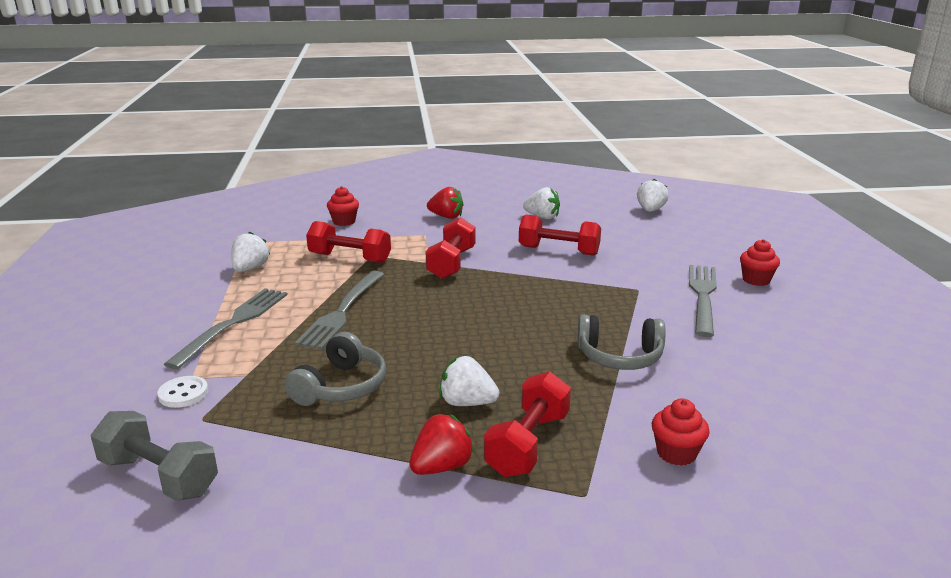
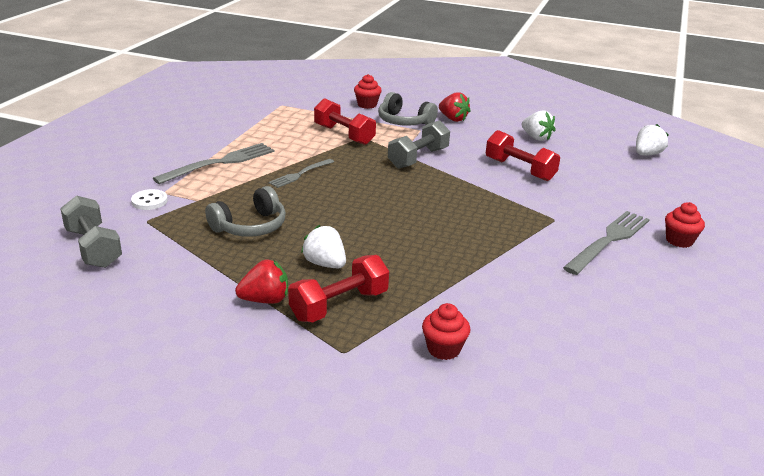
camera: 25 degrees right, 5 degrees up
(250, 269) = (266, 126): white strawberry -> none
(342, 312) = (300, 174): grey fork -> grey fork, size x0.60
(451, 263) = (418, 158): red dumbbell -> grey dumbbell
(619, 357) = (477, 267): grey headphones -> grey headphones (404, 121)

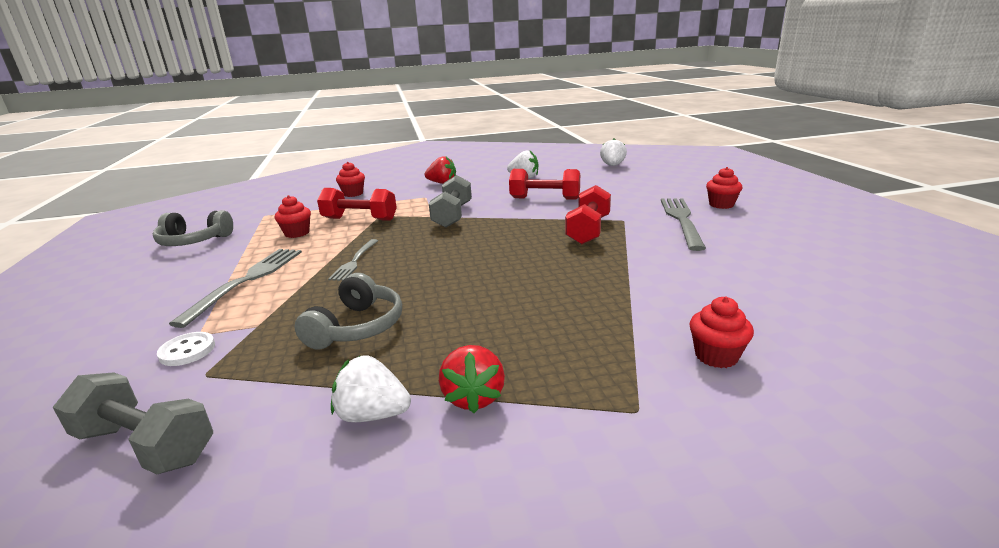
camera: 30 degrees left, 5 degrees down
(265, 300) = (473, 397): red strawberry -> red strawberry turned 135 degrees clockwise
(287, 132) = (297, 233): none -> red cupcake
(325, 264) = (489, 329): white strawberry -> white strawberry (372, 415)
(339, 305) = (561, 363): red dumbbell -> red dumbbell (588, 230)
(404, 121) = (403, 195): grey headphones -> grey headphones (194, 241)

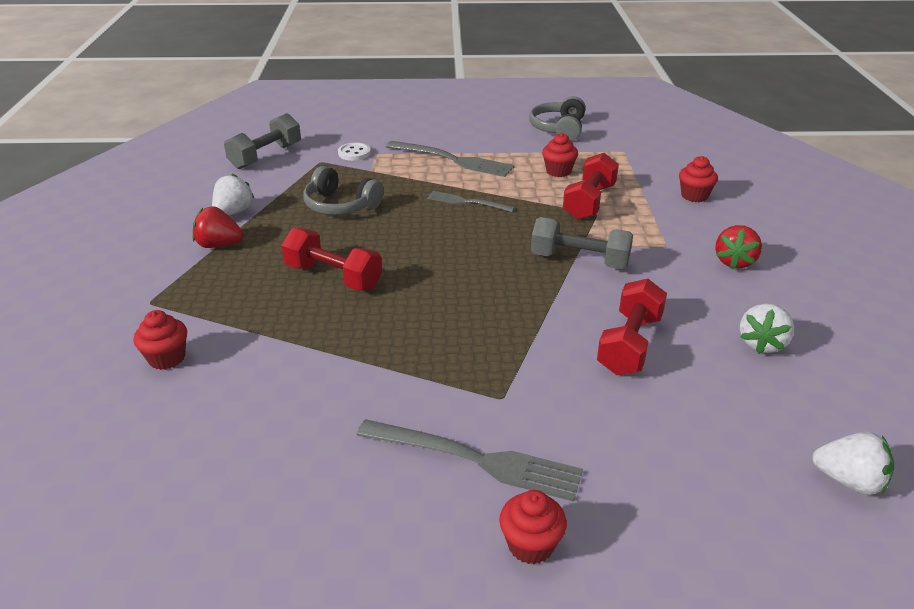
camera: 100 degrees right, 10 degrees up
(588, 230) = (478, 356): red dumbbell -> red dumbbell (333, 277)

